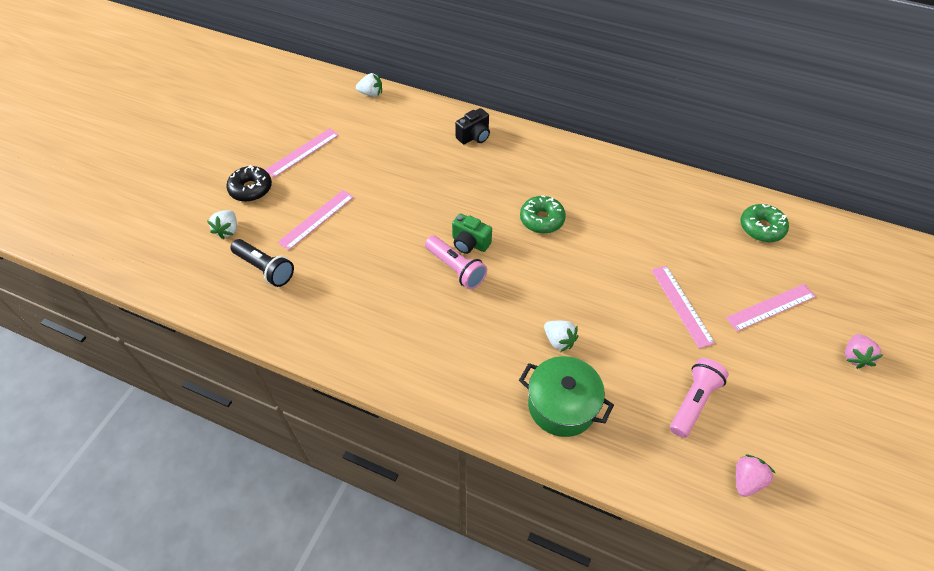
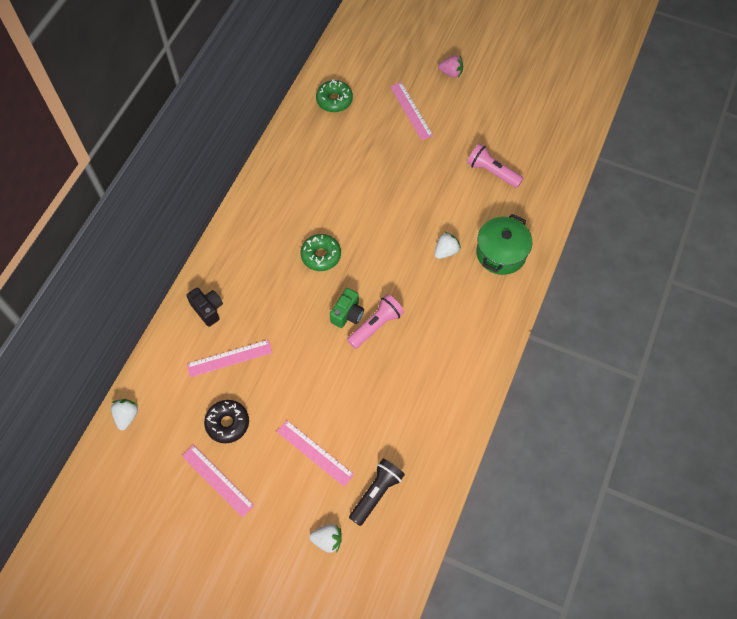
camera: 90 degrees left, 10 degrees up
(251, 189) = (270, 527): black donut -> black donut (227, 423)
(681, 305) = (410, 166): pink ruler -> pink ruler (229, 358)
(746, 480) = (545, 152): pink strawberry -> none

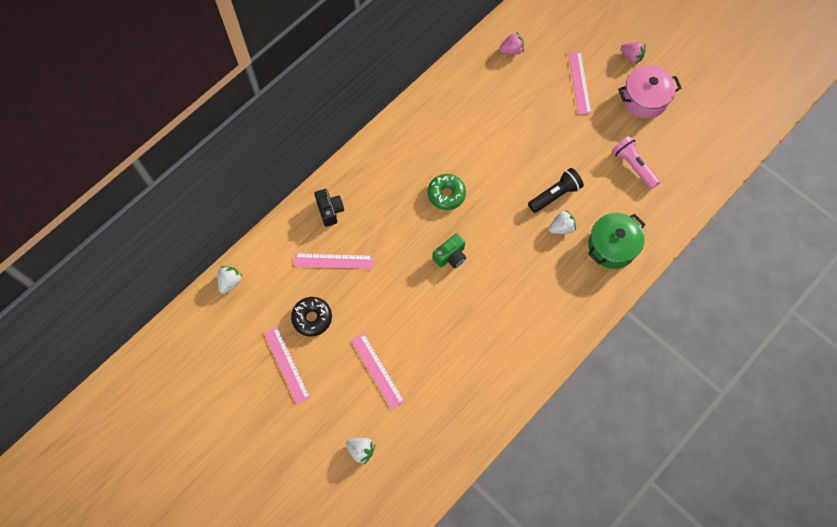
camera: 20 degrees right, 5 degrees up
(334, 100) = (511, 50): green donut -> pink strawberry
(376, 325) = (472, 275): pink flashlight -> none
(376, 493) = (417, 425): black flashlight -> black flashlight (555, 195)
(478, 108) = (644, 99): none -> pink pot

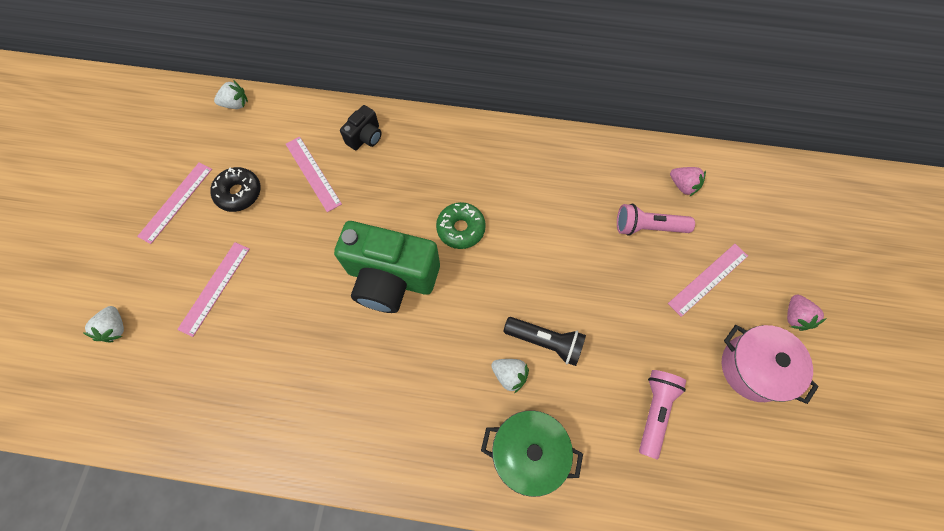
camera: 55 degrees right, 0 degrees up
(450, 256) = (391, 278): green camera -> green camera, size x2.14
(524, 89) = (648, 227): none -> pink flashlight

